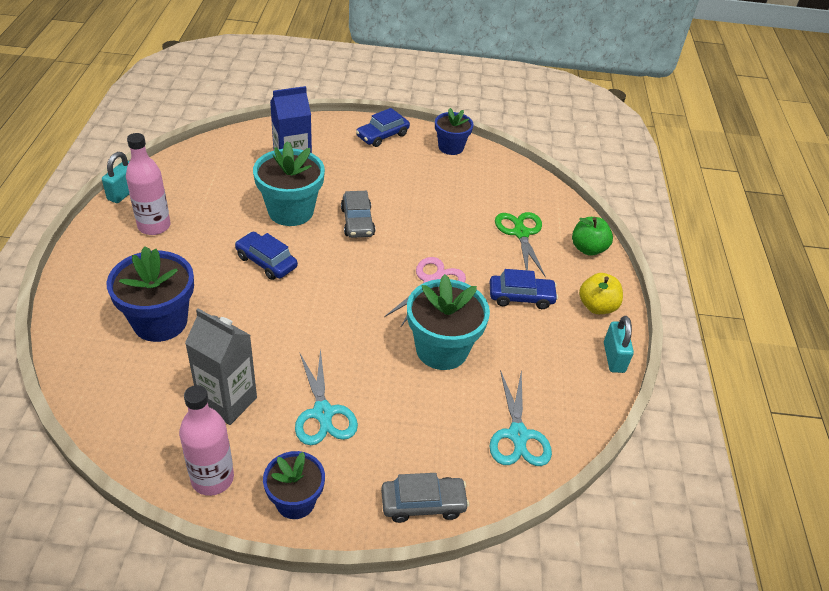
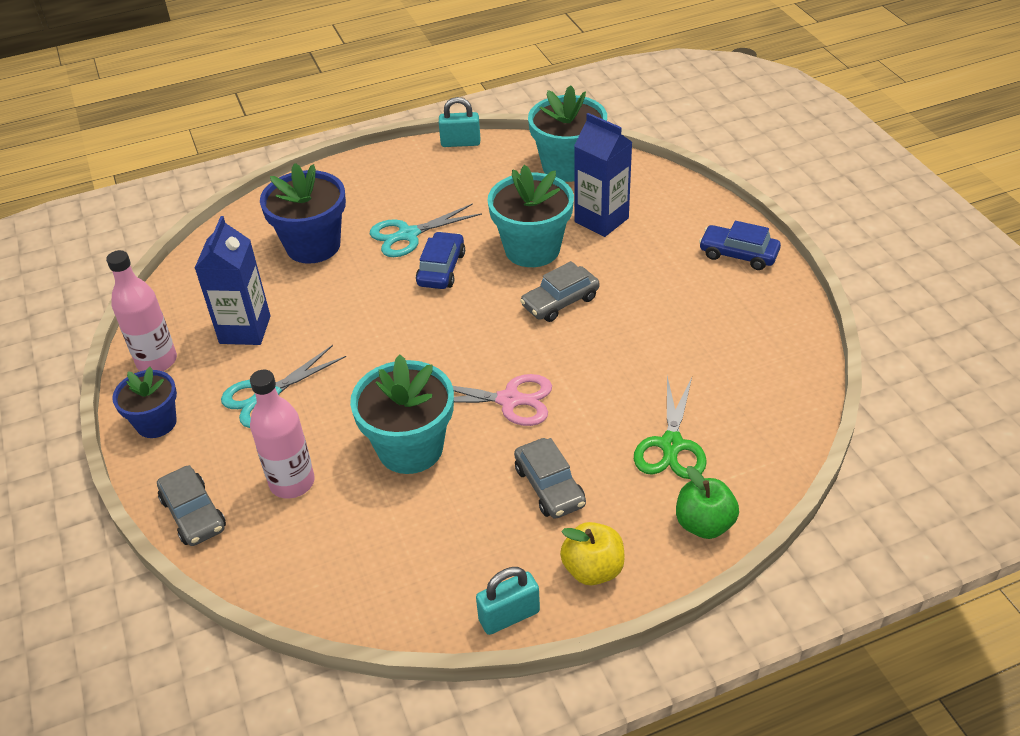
camera: 70 degrees right, 0 degrees up
(154, 226) = (431, 181): pink bottle -> pink bottle (292, 482)
(218, 158) = (567, 166): none -> turquoise flower pot
(227, 402) = (245, 330): grey carton -> blue carton
(451, 147) = (782, 317): blue flower pot -> none
(518, 435) = (323, 560): turquoise scissors -> turquoise scissors (408, 235)
(521, 233) = (671, 445): green scissors -> green scissors turned 135 degrees clockwise
(521, 297) = (549, 486): blue car -> grey car

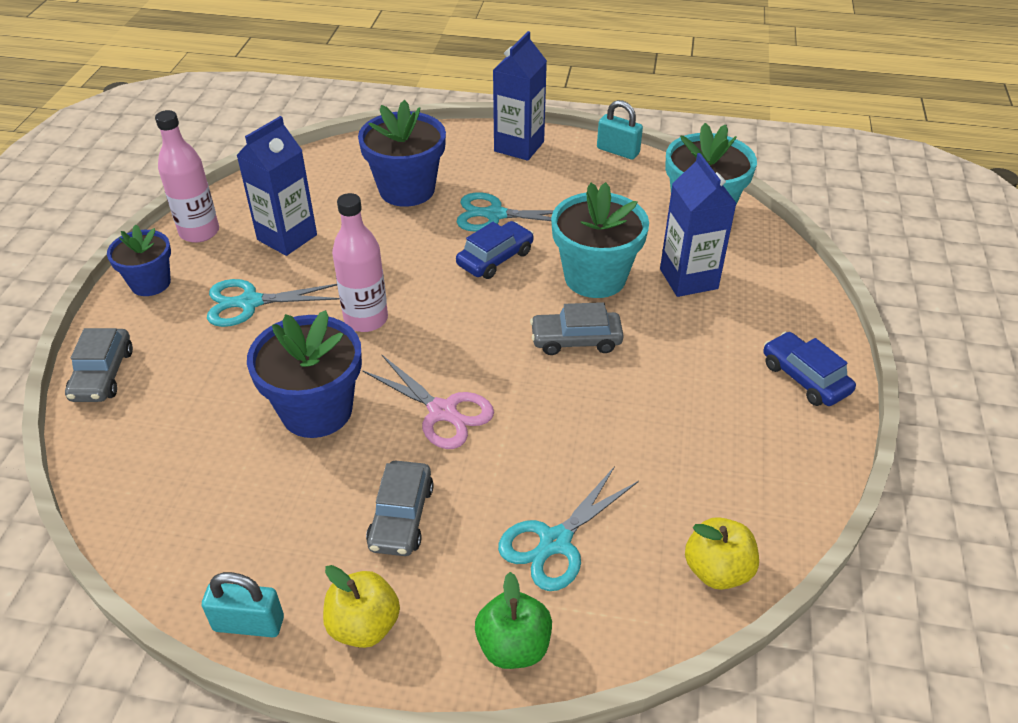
camera: 30 degrees right, 0 degrees up
(292, 482) = (197, 389): pink bottle -> pink bottle (366, 319)
(375, 171) = (519, 146): none -> blue carton
(410, 448) = (316, 410): turquoise flower pot -> blue flower pot
(671, 445) = (555, 542): green scissors -> turquoise scissors
(788, 407) = (717, 570): none -> yellow apple

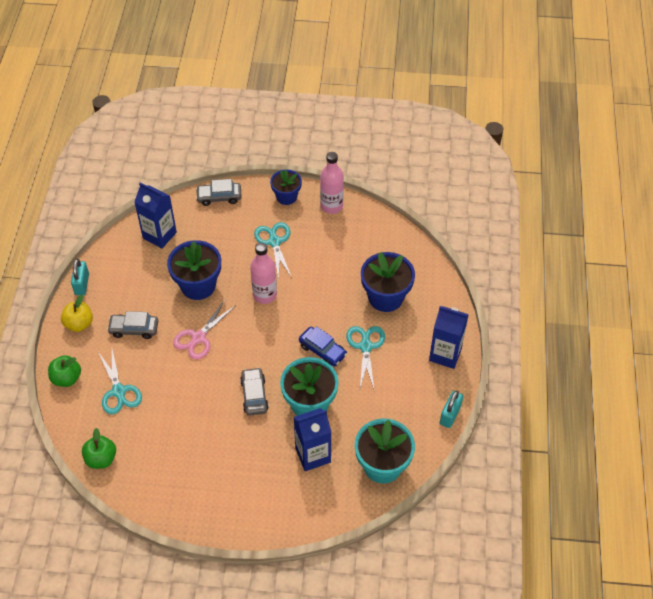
camera: 85 degrees right, 10 degrees up
(287, 237) = (331, 246): blue carton -> blue carton (159, 235)
(555, 542) = (119, 391): turquoise scissors -> turquoise scissors turned 150 degrees counterclockwise
(717, 570) = (101, 458): yellow apple -> green apple
(804, 378) = (229, 512): blue car -> none

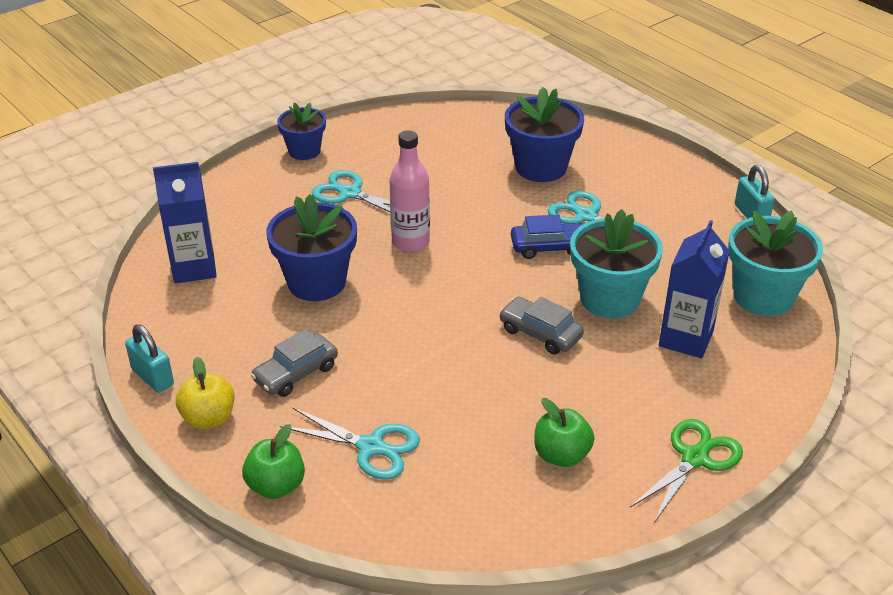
camera: 45 degrees left, 15 degrees down
(101, 458) = (455, 532): green apple -> green apple (561, 455)
(199, 337) = (392, 327): pink scissors -> none
(219, 197) = (221, 194): grey car -> none
(231, 514) = (694, 458): none -> green scissors
(331, 206) = (368, 132): pink bottle -> none
(445, 354) = (668, 174): blue carton -> none

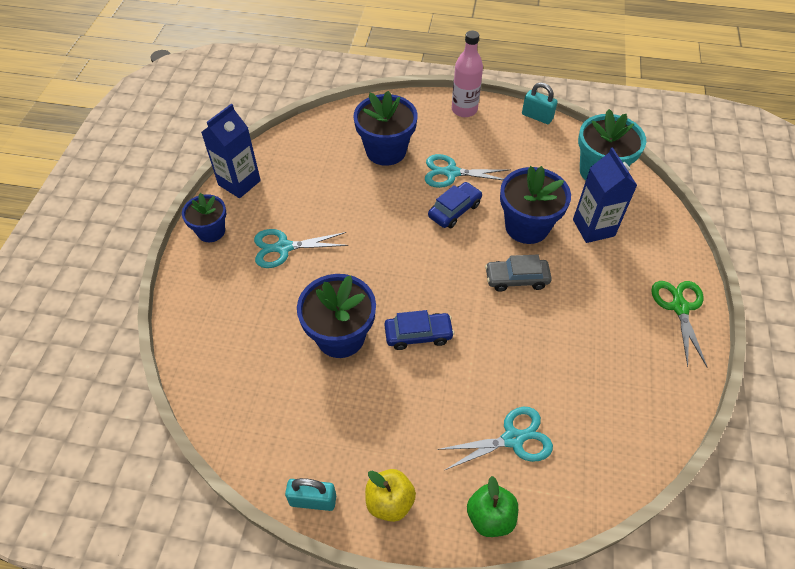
camera: 40 degrees left, 15 degrees up
(194, 268) = (239, 385): blue carton -> blue carton (239, 183)
(296, 373) = (407, 419): grey car -> none
(386, 320) = (418, 334): none -> blue car
(410, 242) = (367, 261): pink bottle -> pink bottle (464, 110)
(561, 455) = (617, 358): green apple -> none
(609, 298) = (527, 226): turquoise flower pot -> blue flower pot

